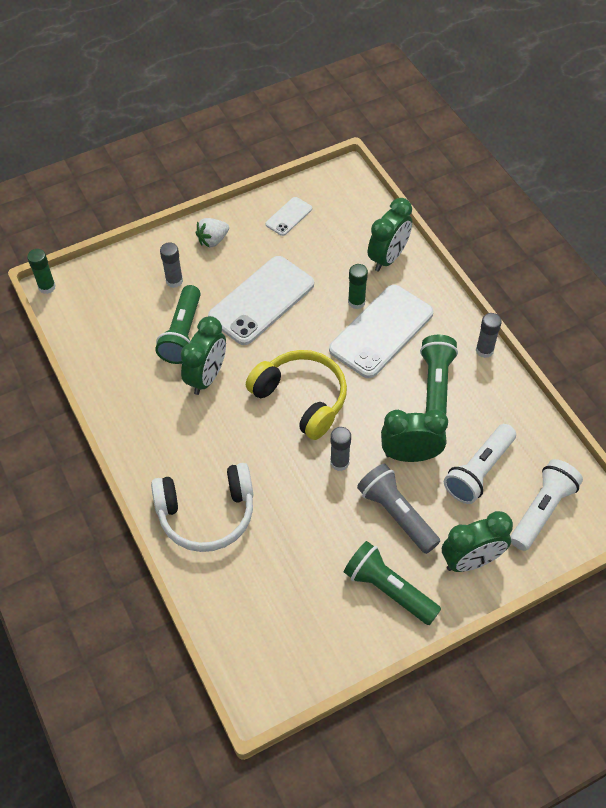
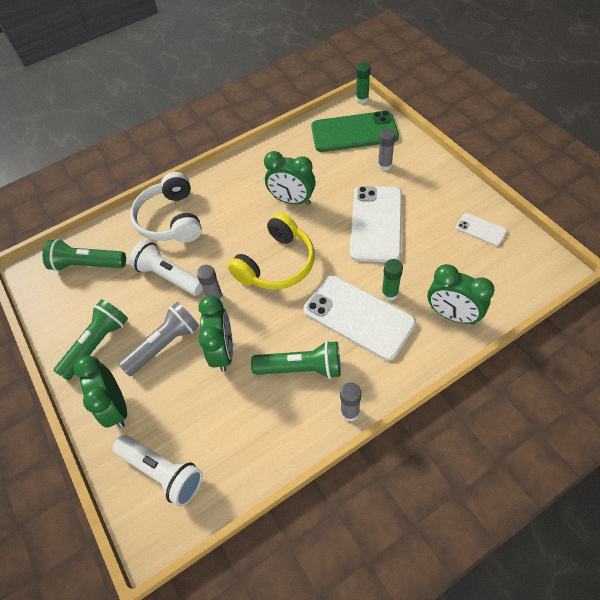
camera: 90 degrees right, 0 degrees up
(107, 303) = (354, 132): none -> green phone
(182, 334) = (332, 179): green flashlight -> green flashlight (87, 265)
(213, 240) = (435, 182): white strawberry -> none
(261, 300) = (376, 223): white phone -> white phone turned 60 degrees clockwise
(479, 471) = (206, 411): white flashlight -> white flashlight (169, 276)

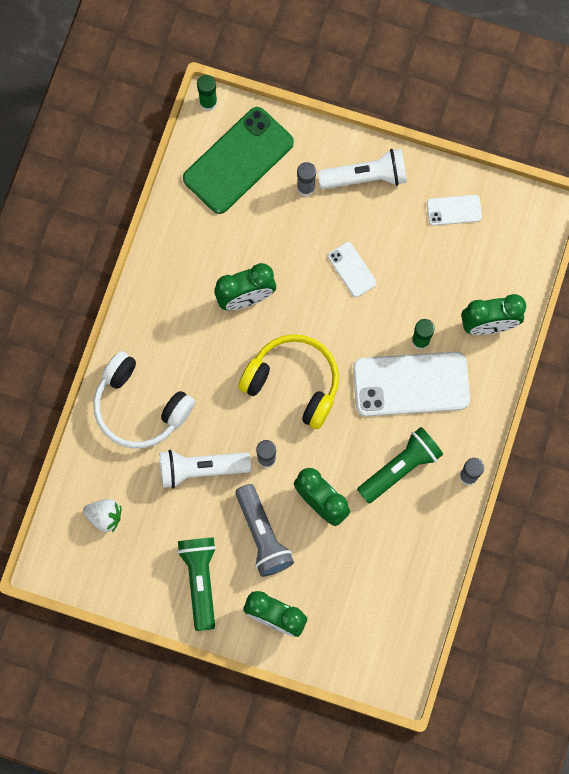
camera: 45 degrees left, 20 degrees up
(87, 265) = (104, 516): green flashlight -> white strawberry
(163, 472) = (363, 632): white flashlight -> white flashlight (366, 176)
(164, 344) = (263, 535): grey flashlight -> grey flashlight turned 150 degrees clockwise
(277, 264) = (294, 382): yellow headphones -> yellow headphones turned 60 degrees counterclockwise
(376, 223) = (352, 269): white phone -> white phone, size x0.48

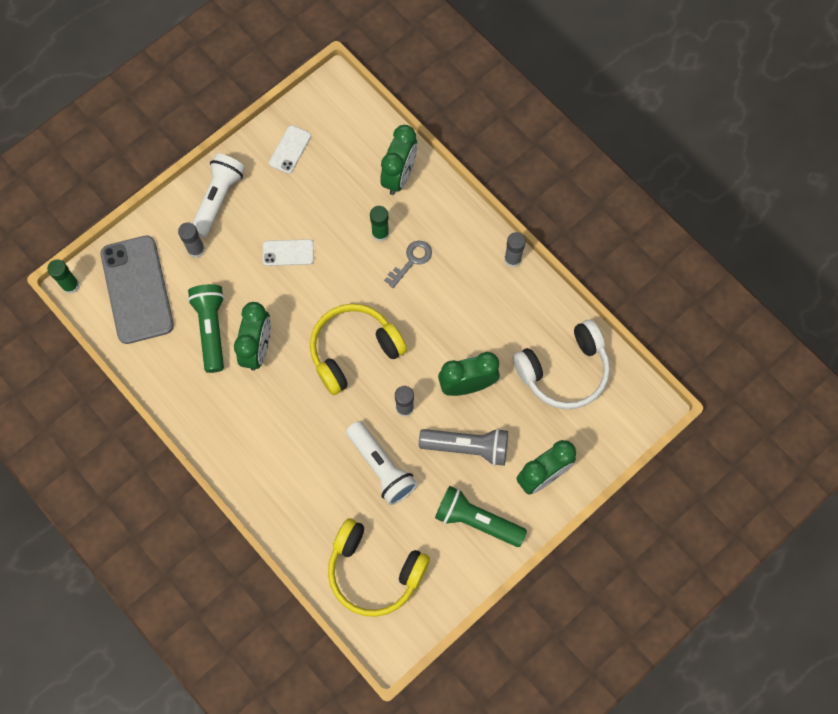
camera: 60 degrees left, 5 degrees down
(104, 516) = (374, 571): white strawberry -> yellow headphones
(139, 407) = (297, 488): white headphones -> white headphones (564, 371)
(200, 469) = (381, 467): white flashlight -> white flashlight turned 60 degrees counterclockwise
(238, 160) = (137, 289): green phone -> grey phone
(400, 467) = (475, 307): green flashlight -> green flashlight (211, 329)
(411, 384) = (411, 261): white phone -> grey key

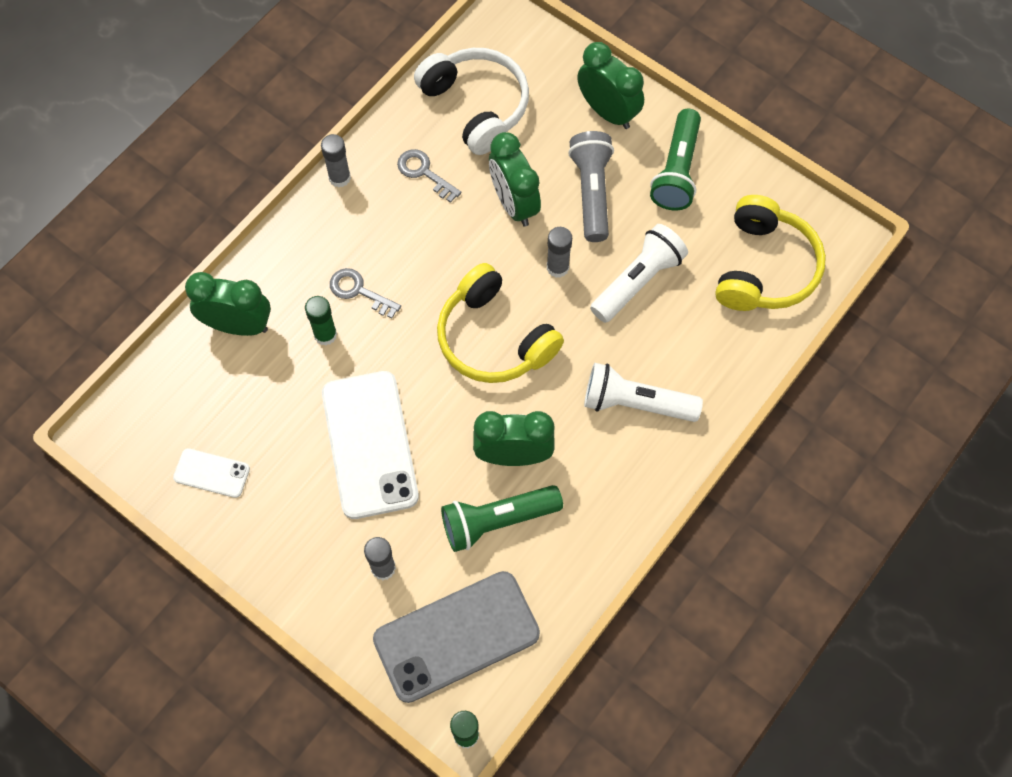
camera: 100 degrees left, 5 degrees down
(218, 199) = (301, 555): white flashlight -> white flashlight (635, 403)
(288, 253) = (370, 444): white phone -> white phone, size x2.09
(507, 321) = (424, 172): none -> grey key

